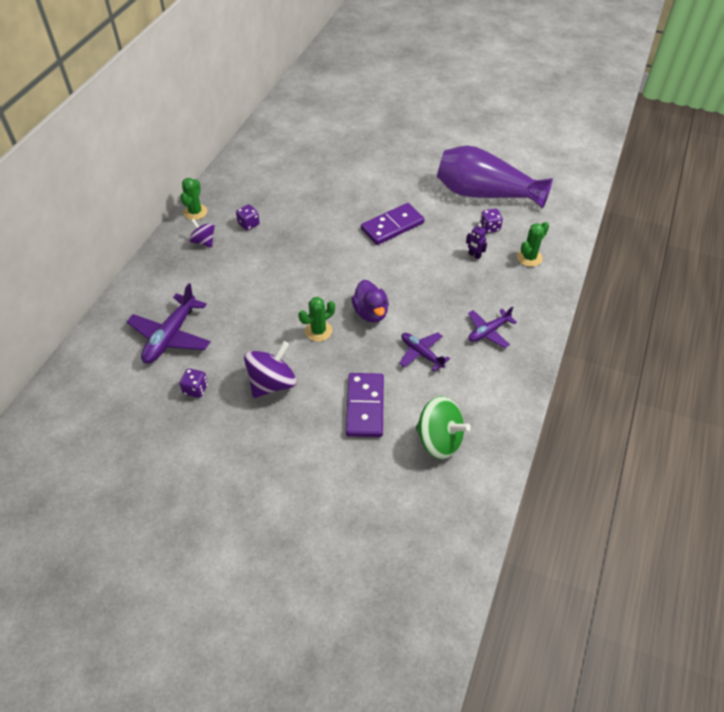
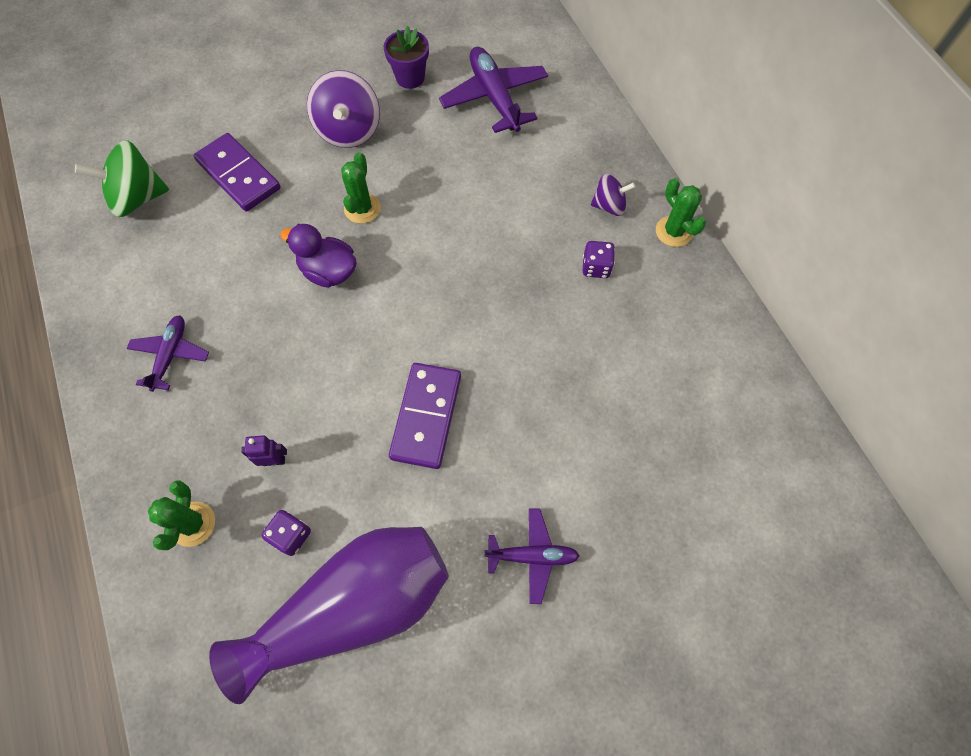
camera: 135 degrees right, 15 degrees up
(195, 389) = (410, 78): purple dice -> purple flower pot
(421, 353) = (228, 268): purple plane -> purple plane (532, 556)

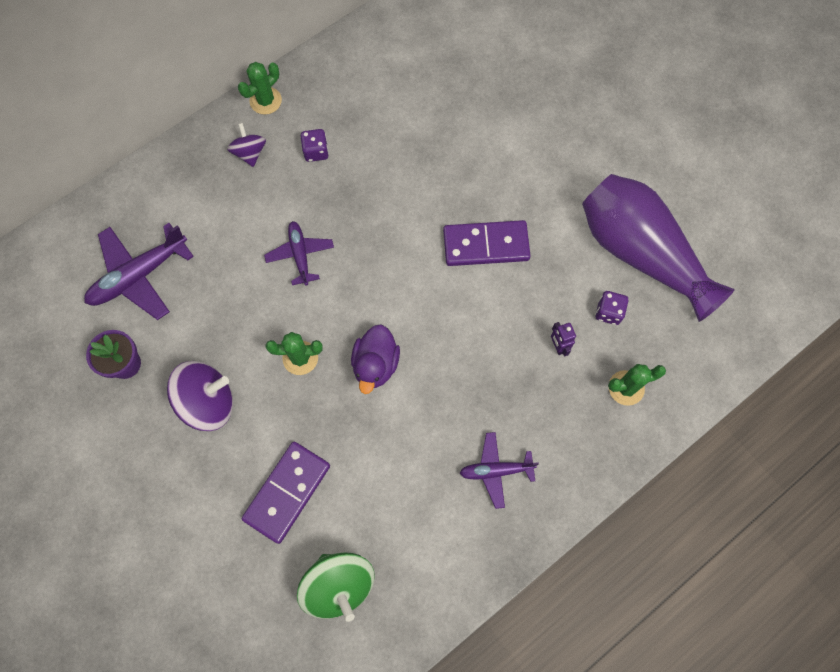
camera: 105 degrees left, 5 degrees up
(532, 556) = (565, 149): purple plane -> purple plane (300, 255)

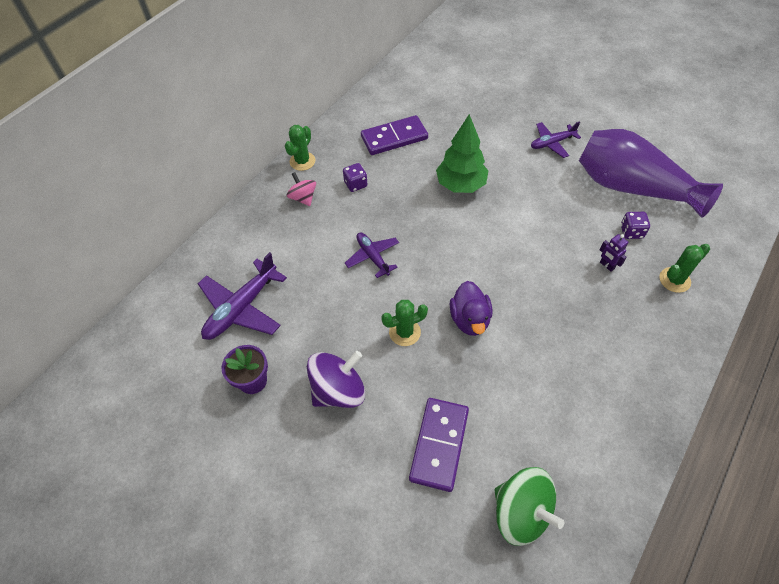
camera: 15 degrees left, 15 degrees down
(250, 153) = (303, 198): purple spinning top -> pink spinning top
(438, 189) = (461, 185): none -> green tree
(486, 245) = (515, 212): purple domino -> purple domino (394, 138)
(496, 470) = (607, 371): purple plane -> purple plane (552, 143)

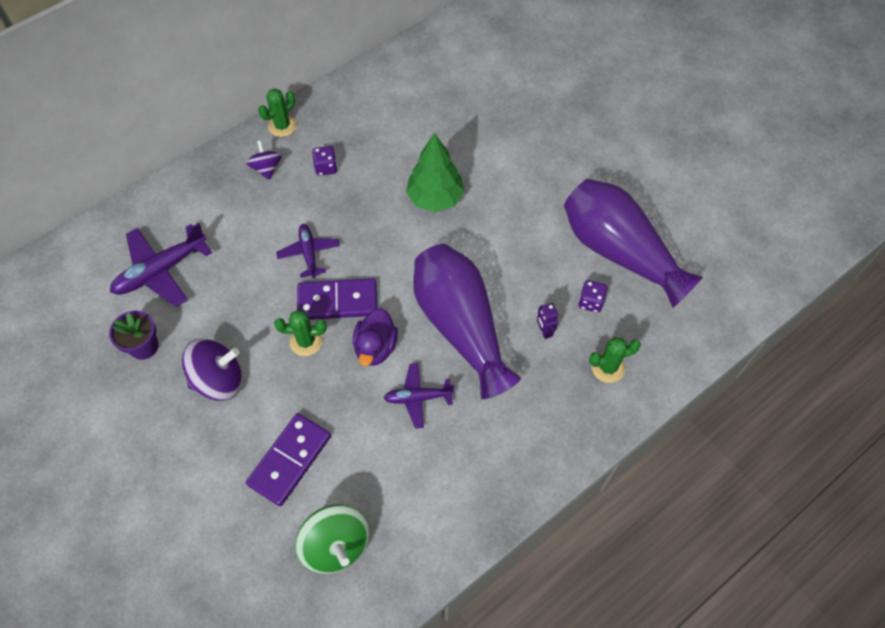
camera: 15 degrees right, 5 degrees up
(303, 198) = (266, 168): pink spinning top -> purple spinning top
(394, 138) = (390, 123): purple domino -> purple domino (337, 301)
(535, 281) = (461, 326): none -> purple vase
(552, 143) = (558, 175): purple plane -> purple plane (418, 397)

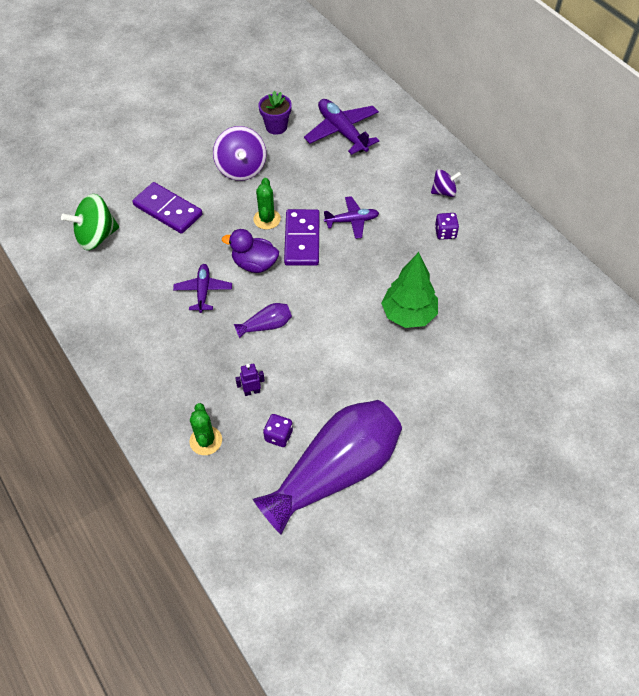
camera: 95 degrees right, 5 degrees down
(282, 126) = (493, 202): green cactus -> none
(461, 326) = (266, 326): purple vase -> purple vase, size x0.40

